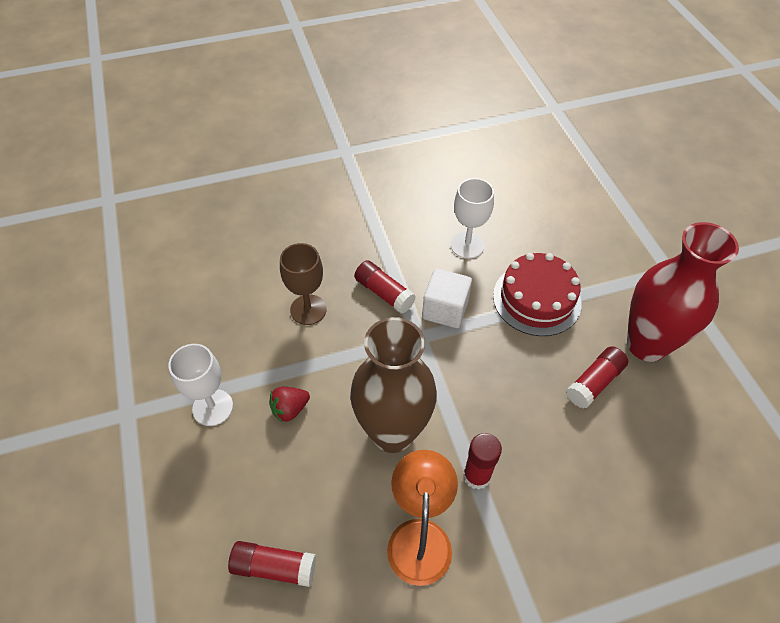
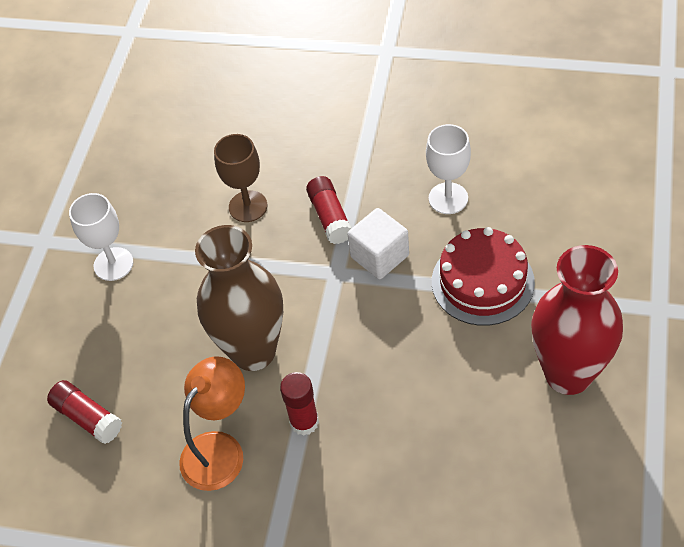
camera: 35 degrees right, 0 degrees up
(290, 409) = (176, 293): red strawberry -> none
(594, 382) = (481, 388): red glue stick -> none

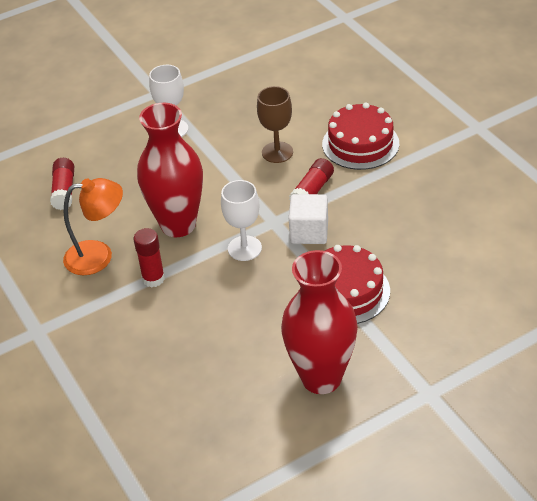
camera: 45 degrees right, 10 degrees down
(253, 351) = (178, 225): brown vase -> red vase
(311, 140) = (360, 144): none -> red cake
(448, 198) = (392, 233): white goblet -> white goblet (244, 248)

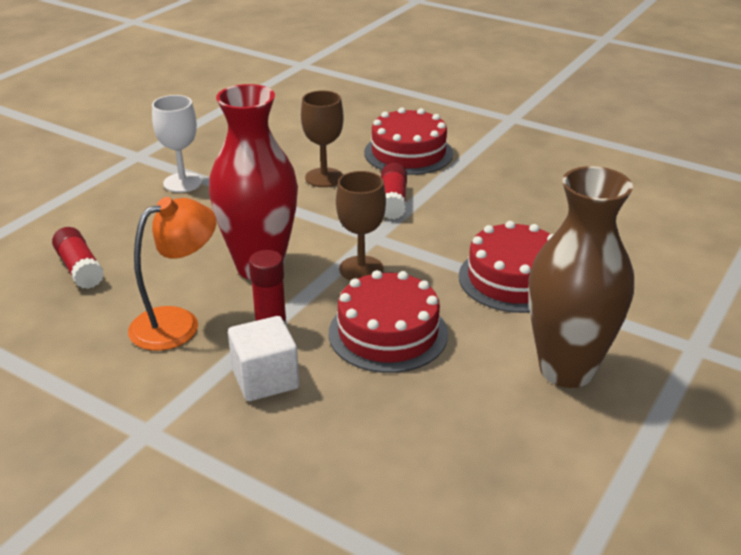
camera: 30 degrees left, 10 degrees down
(224, 308) = (388, 333): none -> red cake
(244, 248) = (361, 269): white goblet -> brown goblet
(309, 232) = (422, 236): white cube -> white cube (265, 379)
(321, 378) = (566, 369): red vase -> brown vase

